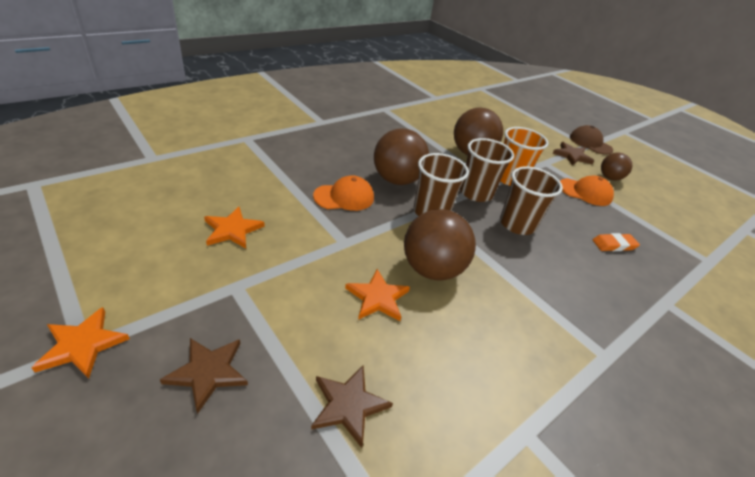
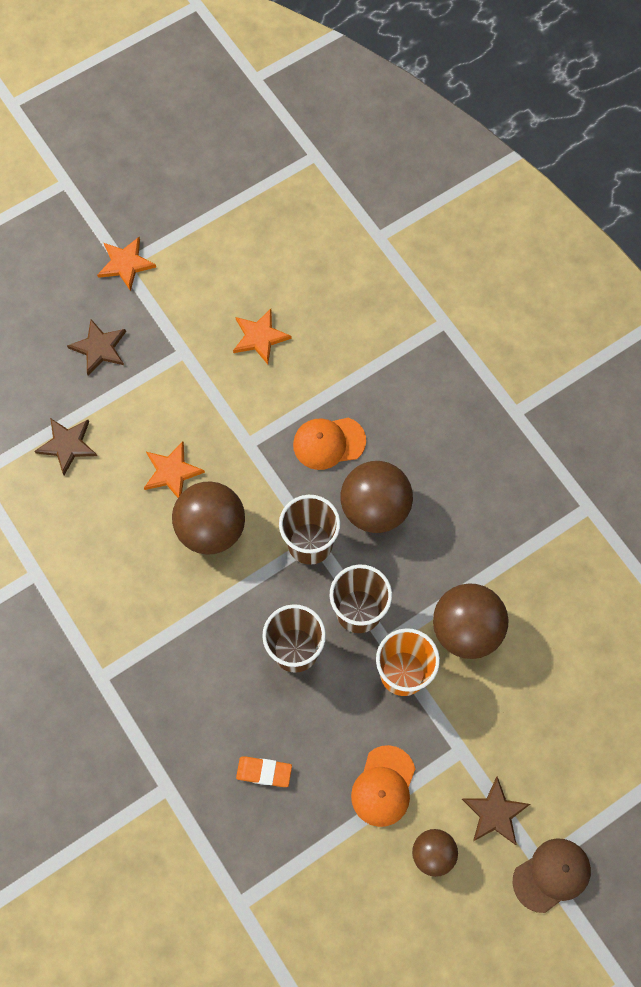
camera: 100 degrees right, 30 degrees up
(344, 197) = (329, 443): orange cap -> orange cap turned 90 degrees clockwise
(614, 245) = (264, 772): orange eraser -> orange eraser turned 75 degrees counterclockwise

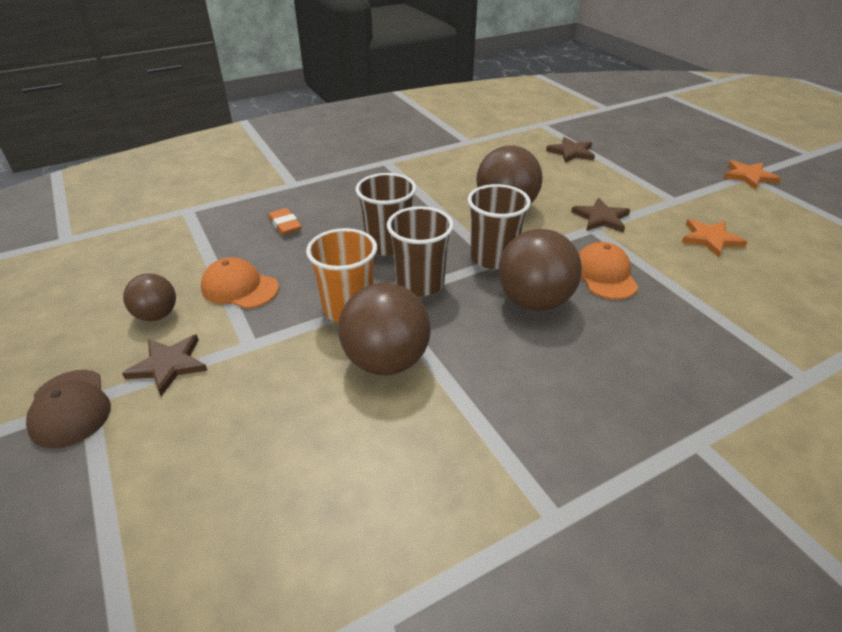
camera: 95 degrees right, 30 degrees down
(99, 348) = (661, 165): brown star -> brown star (601, 218)
(172, 472) = (556, 192): orange star -> none
(264, 772) = (285, 224): orange eraser -> orange eraser turned 45 degrees counterclockwise

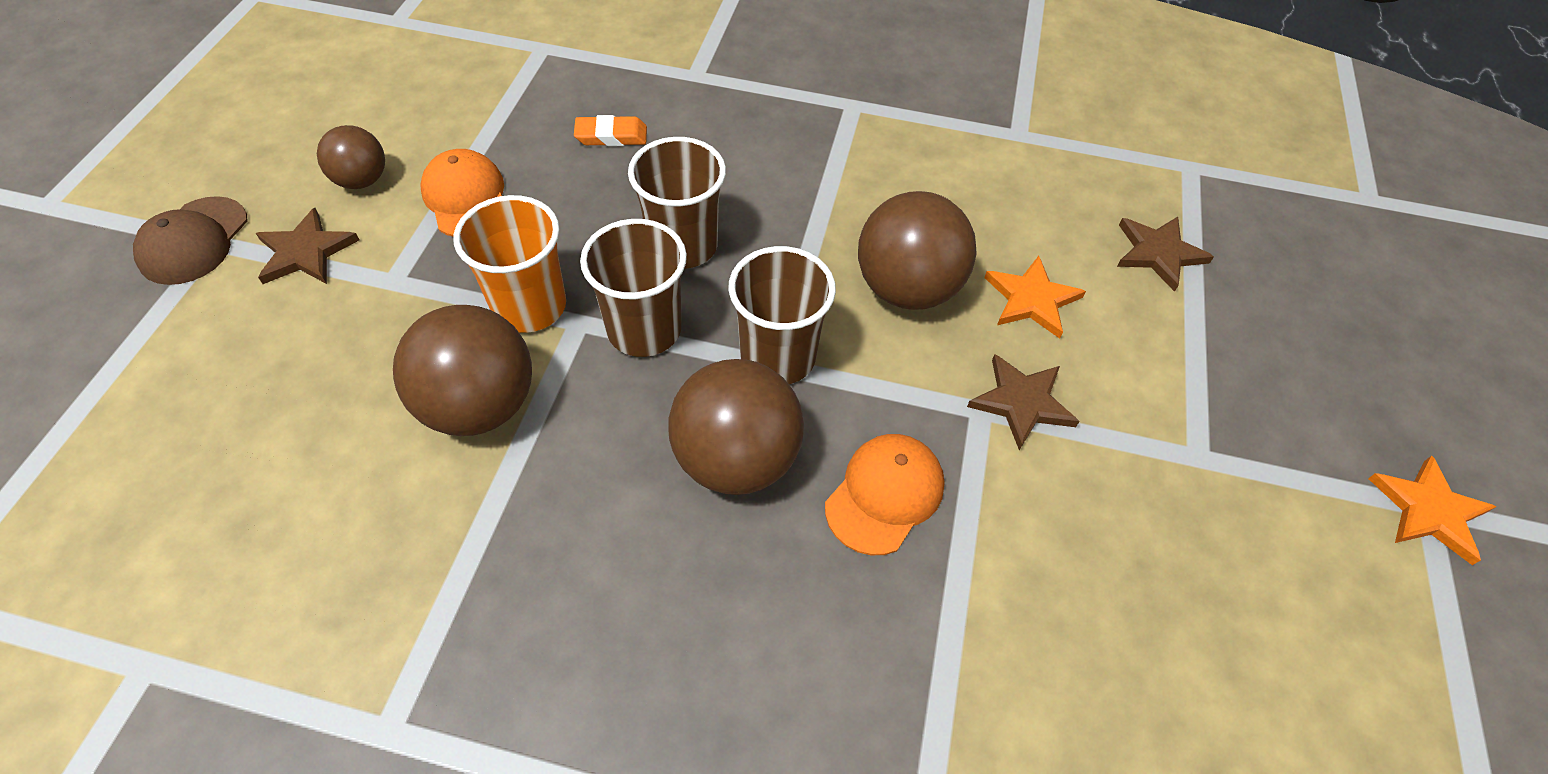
camera: 40 degrees right, 15 degrees up
(285, 224) = (611, 136): orange eraser -> orange eraser turned 75 degrees clockwise
(710, 239) = (1144, 565): orange star -> orange star (1031, 299)

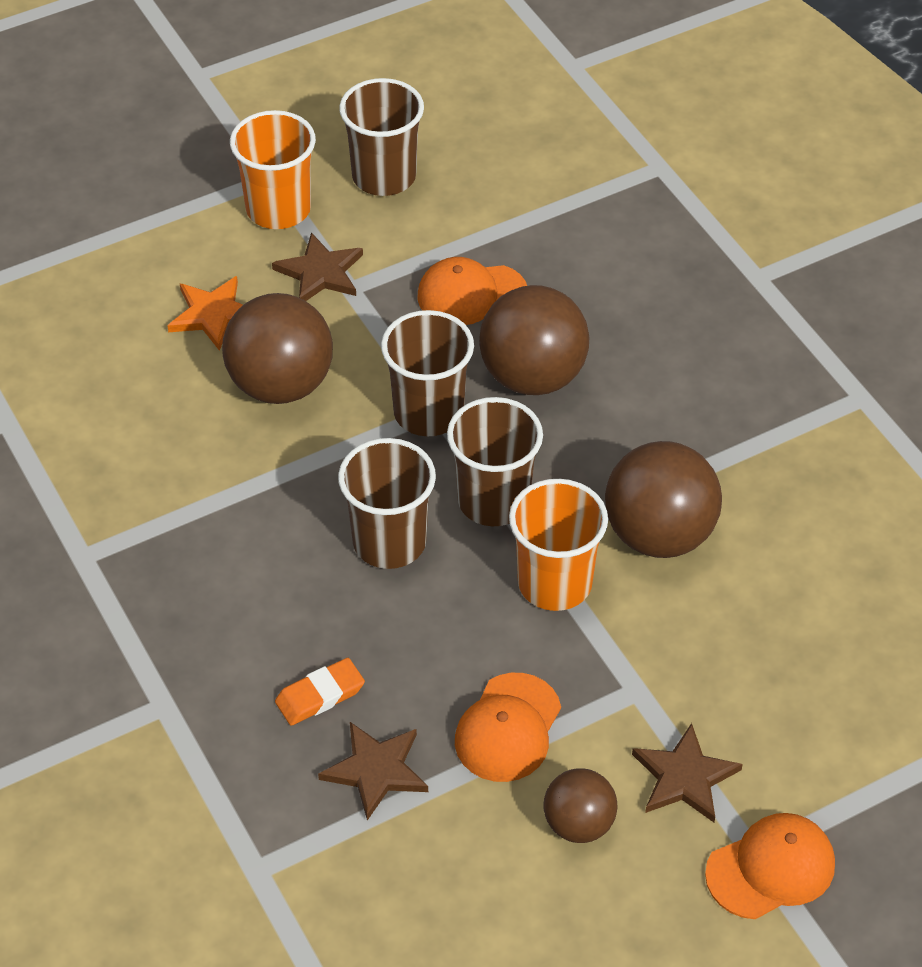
camera: 130 degrees left, 5 degrees down
(194, 241) = (771, 868): brown cap -> orange cap
(611, 136) = (320, 695): orange eraser -> orange eraser turned 75 degrees counterclockwise
(1128, 554) = (384, 176): none -> brown cup
(1141, 431) = (278, 209): none -> orange cup
(1158, 253) = (81, 272): brown star -> brown star (376, 770)
(1429, 510) = (200, 74): orange star -> none

